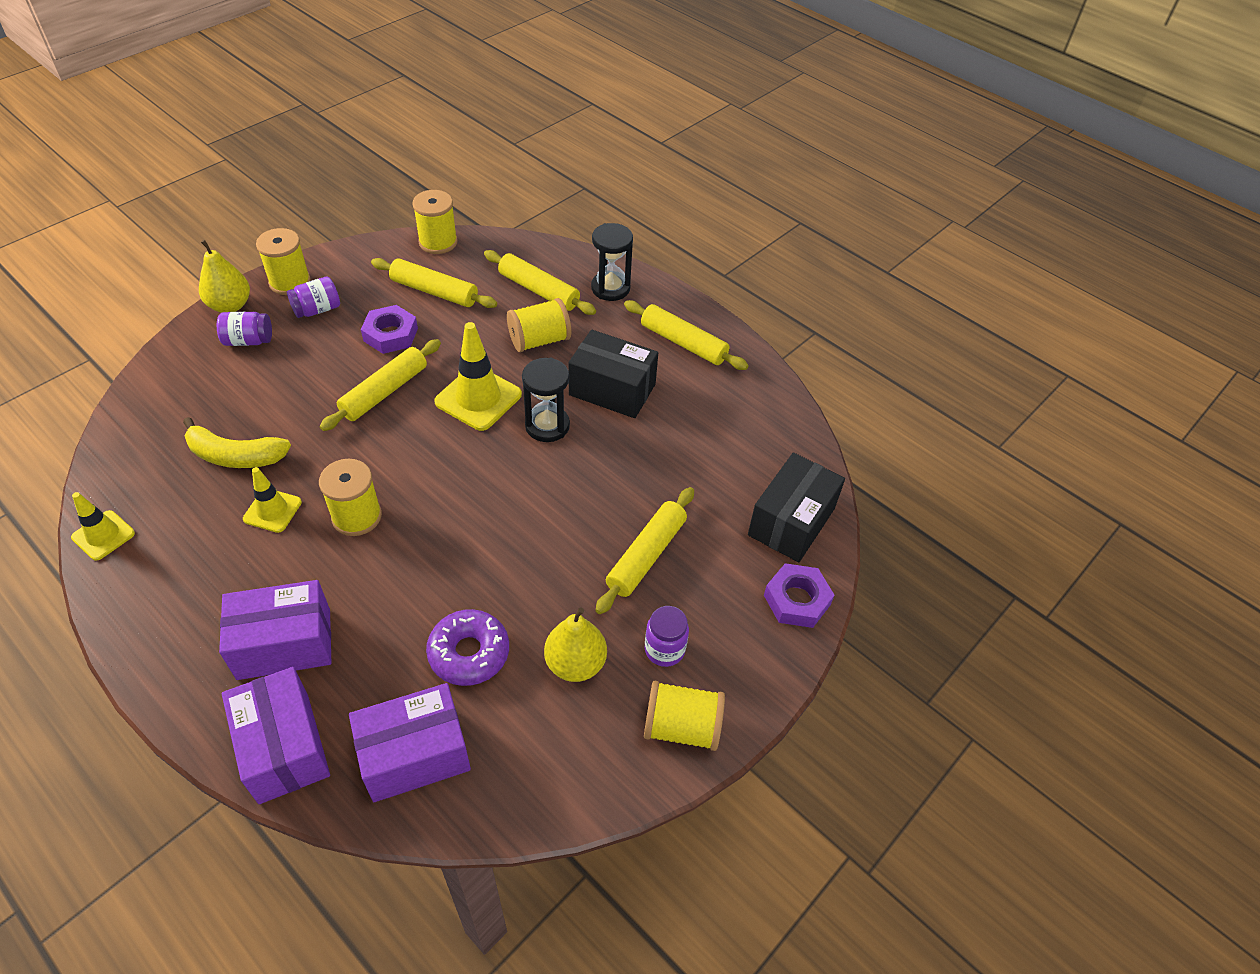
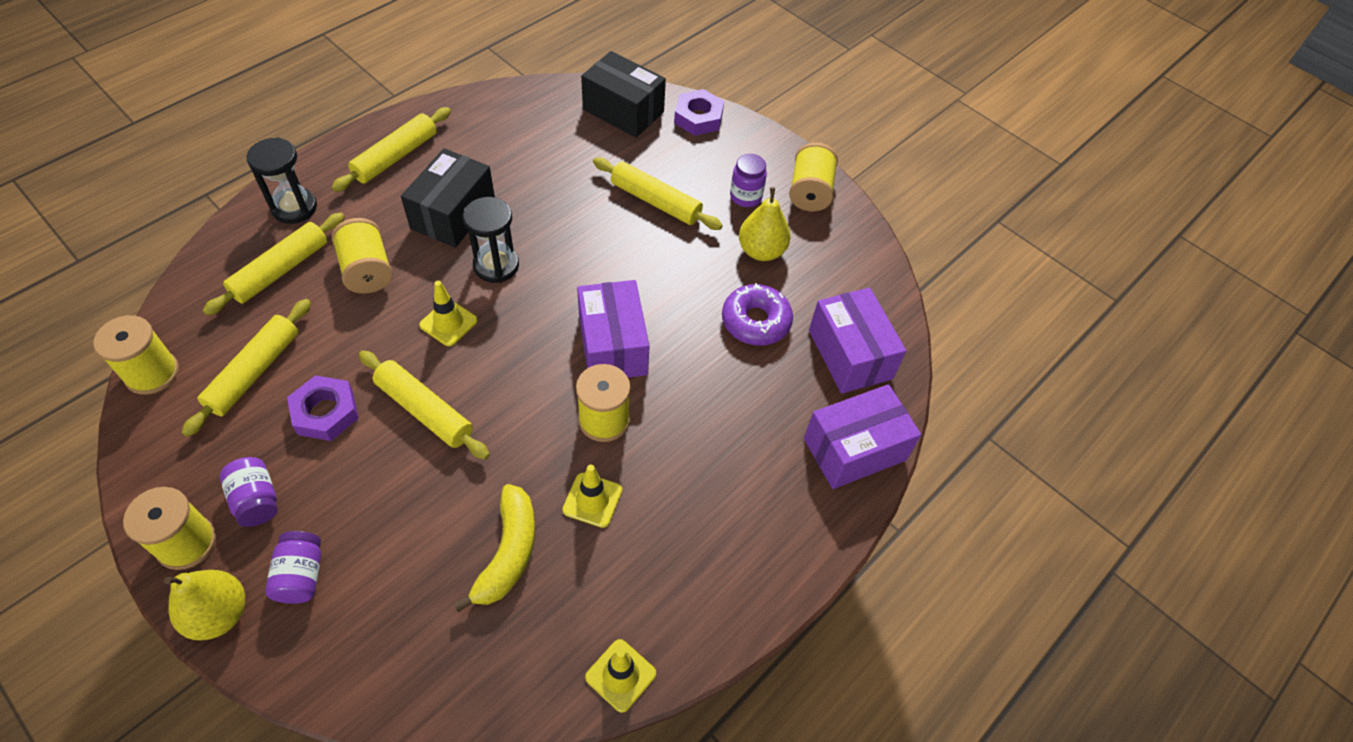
camera: 90 degrees left, 5 degrees up
(284, 643) = (754, 464): purple box -> purple box (612, 345)
(478, 398) = (448, 323): yellow traffic cone -> yellow traffic cone, size x0.60

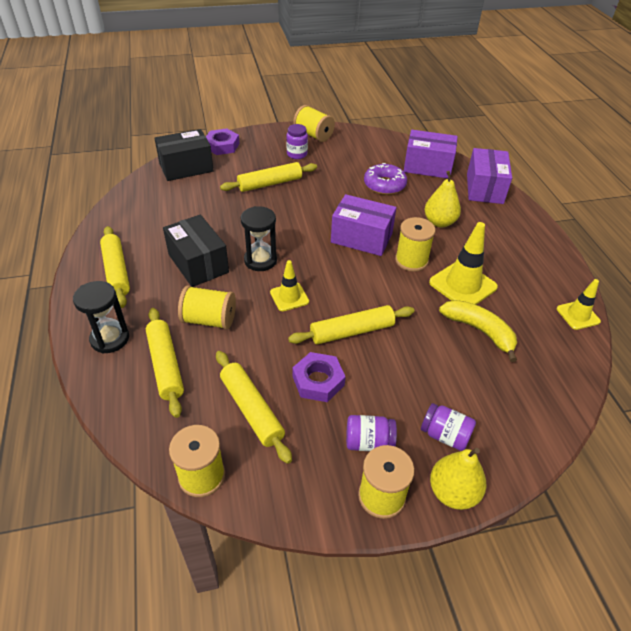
camera: 55 degrees left, 10 degrees down
(592, 500) = (462, 285): yellow traffic cone -> yellow traffic cone, size x1.66
(761, 251) = (339, 165): yellow pear -> yellow pear (439, 222)

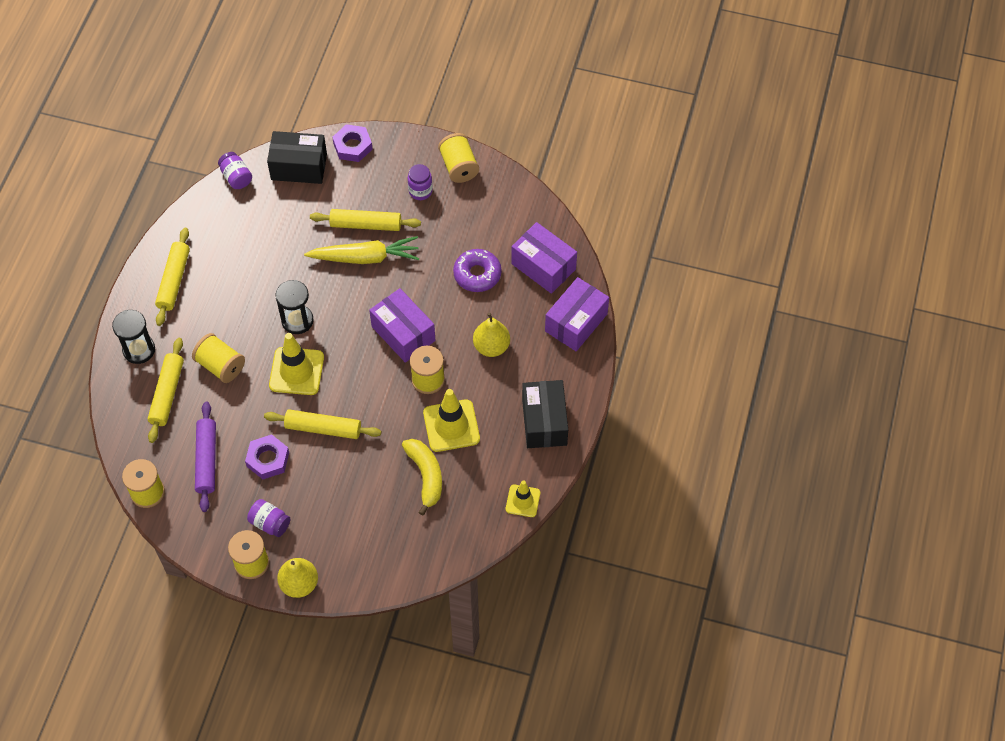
camera: 30 degrees right, 15 degrees up
(198, 263) = (244, 301): black box -> black box (544, 422)
(252, 409) = (207, 460): yellow rolling pin -> purple rolling pin
(287, 202) = (366, 257): none -> yellow carrot
(289, 297) = (296, 371): yellow traffic cone -> yellow traffic cone, size x1.66
(445, 435) = (326, 544): purple jar -> purple jar (236, 177)

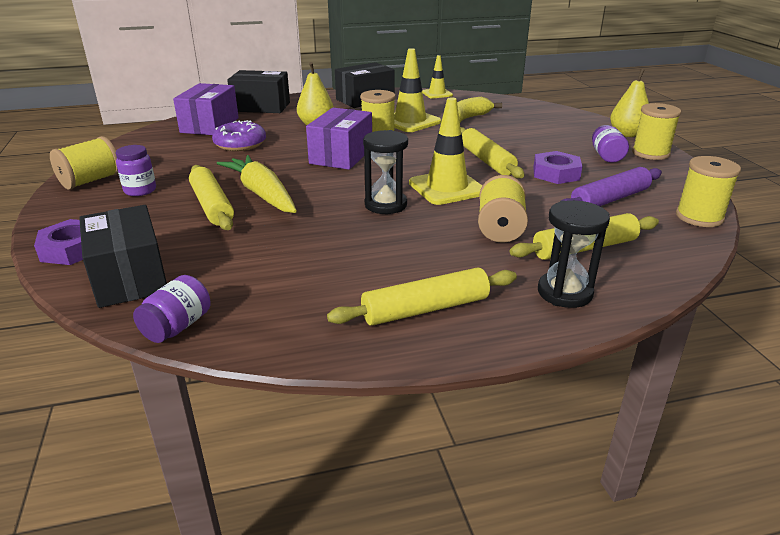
camera: 120 degrees left, 30 degrees down
(576, 322) = (261, 107): purple box -> black box

